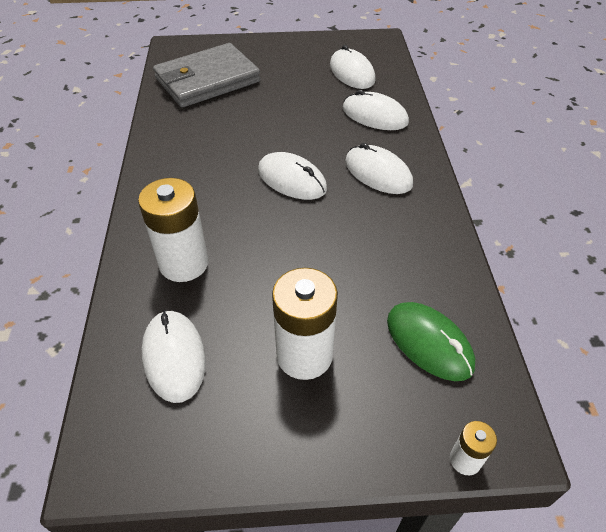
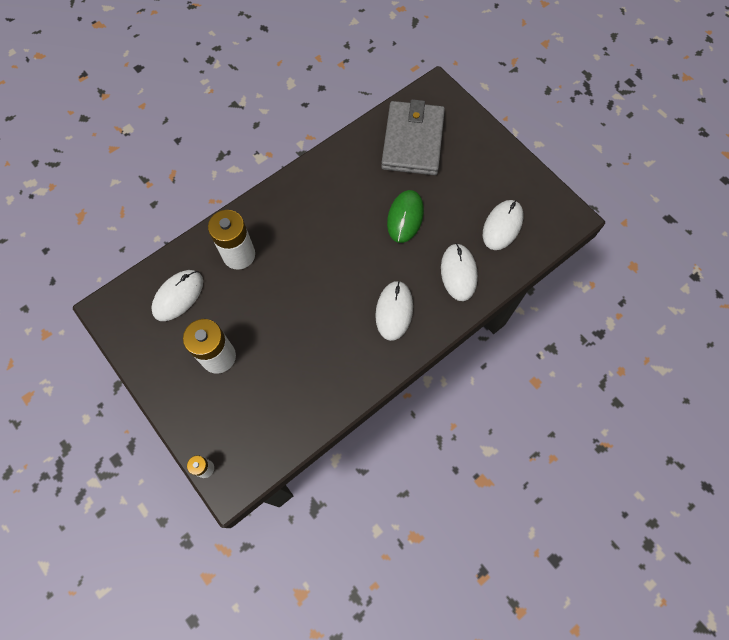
camera: 55 degrees right, 20 degrees up
(207, 80) = (413, 141): grey wallet -> grey wallet turned 75 degrees clockwise
(292, 179) = (348, 264): white mouse -> none
(429, 343) = (267, 416): green mouse -> green mouse (405, 217)

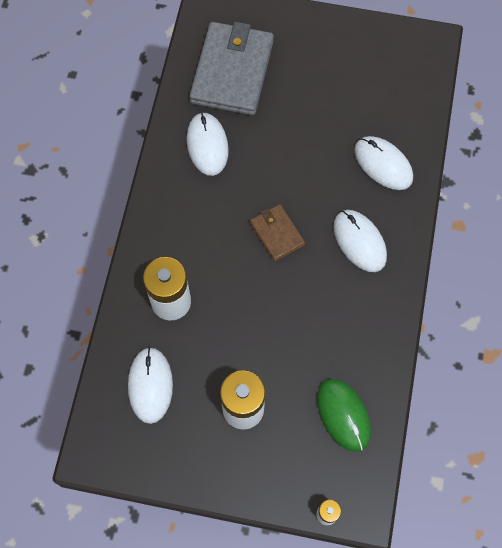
camera: 40 degrees left, 0 degrees up
(344, 264) = (277, 234): none -> brown wallet
(405, 217) = (291, 149): green mouse -> green mouse (343, 415)
(413, 141) = (232, 71): grey wallet -> grey wallet turned 45 degrees clockwise
(502, 226) = (382, 93): white mouse -> white mouse (207, 145)

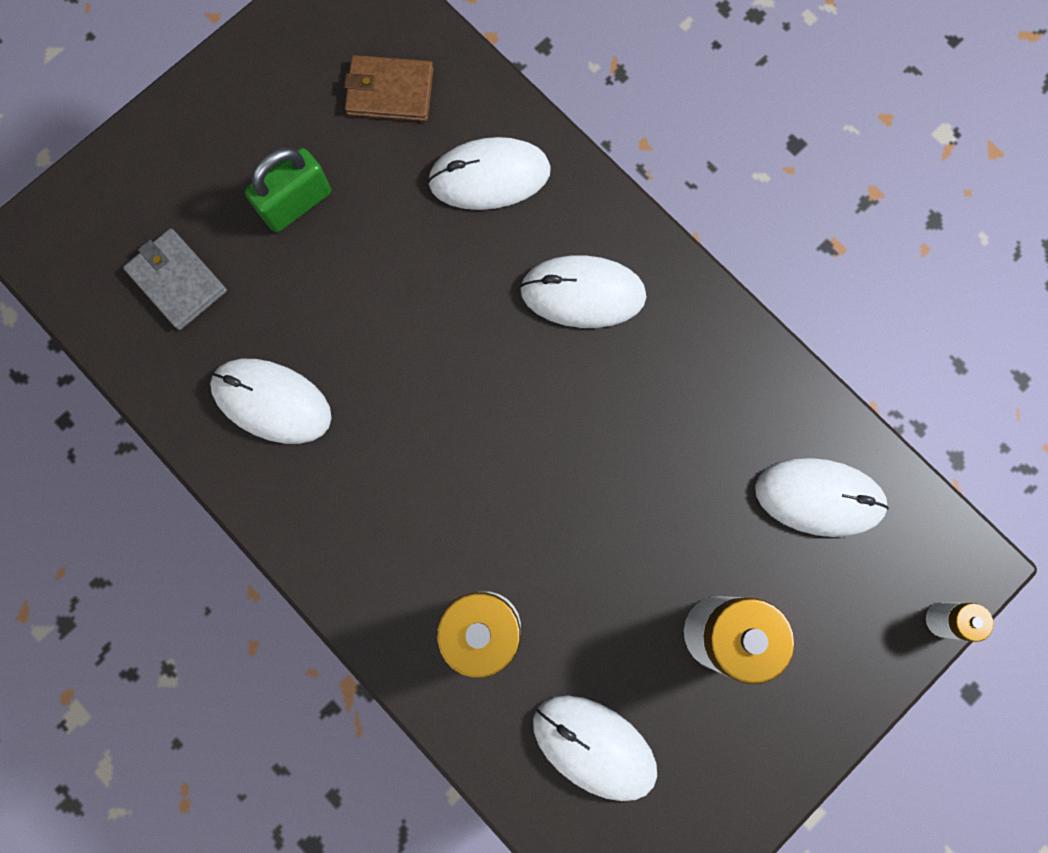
camera: 55 degrees left, 10 degrees up
(232, 71) = (177, 281): grey wallet -> grey wallet, size x0.51
(277, 234) = (488, 399): brown wallet -> brown wallet (390, 92)
(305, 94) = (296, 203): none -> green padlock
(343, 415) = (819, 497): green mouse -> white mouse

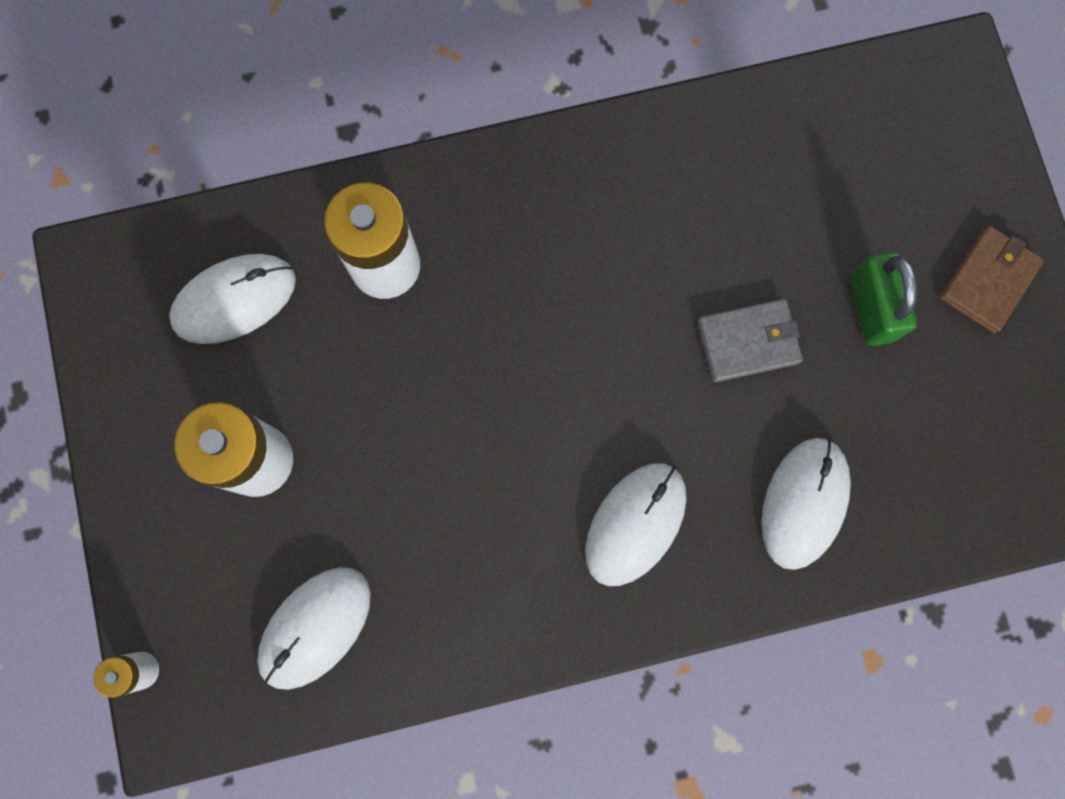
camera: 120 degrees right, 0 degrees up
(177, 281) = (849, 167): grey wallet -> grey wallet (748, 342)
(272, 401) = (688, 192): white mouse -> none
(390, 92) = (947, 456): brown wallet -> brown wallet (988, 280)

